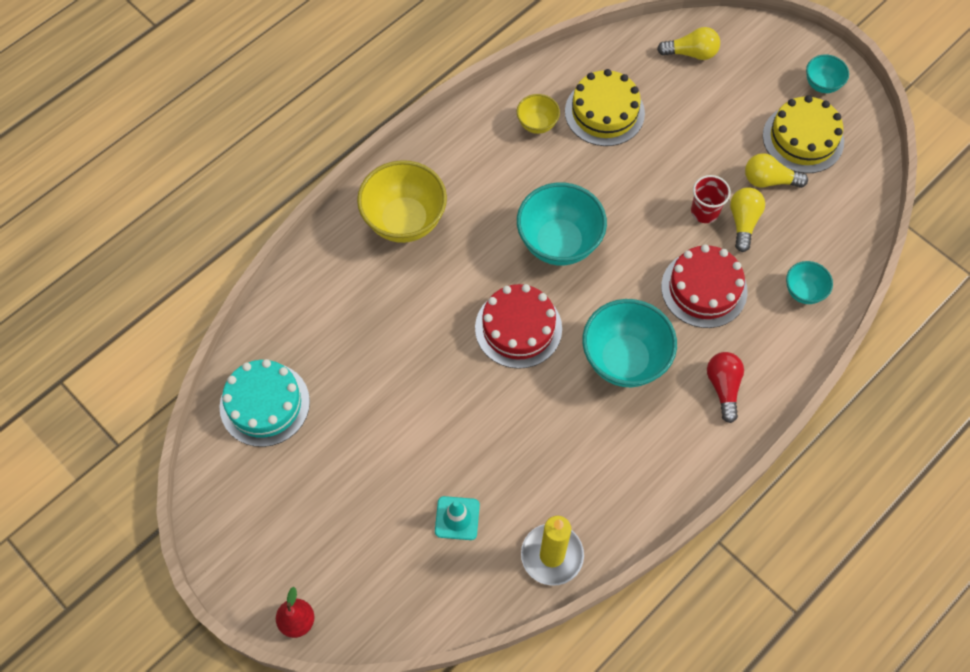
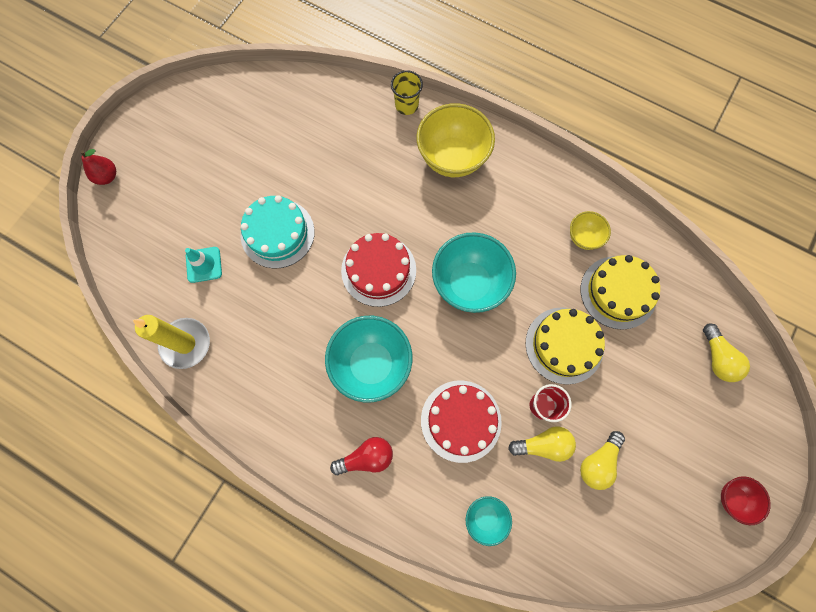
camera: 75 degrees right, 10 degrees up
(264, 404) = (268, 106): turquoise cake -> turquoise cake (277, 233)
(320, 250) = (406, 105): none -> yellow cup
(769, 180) = (598, 462): yellow light bulb -> yellow light bulb turned 135 degrees counterclockwise
(803, 139) = (659, 488): yellow cake -> yellow cake (564, 345)
(822, 85) = (733, 498): turquoise bowl -> red bowl

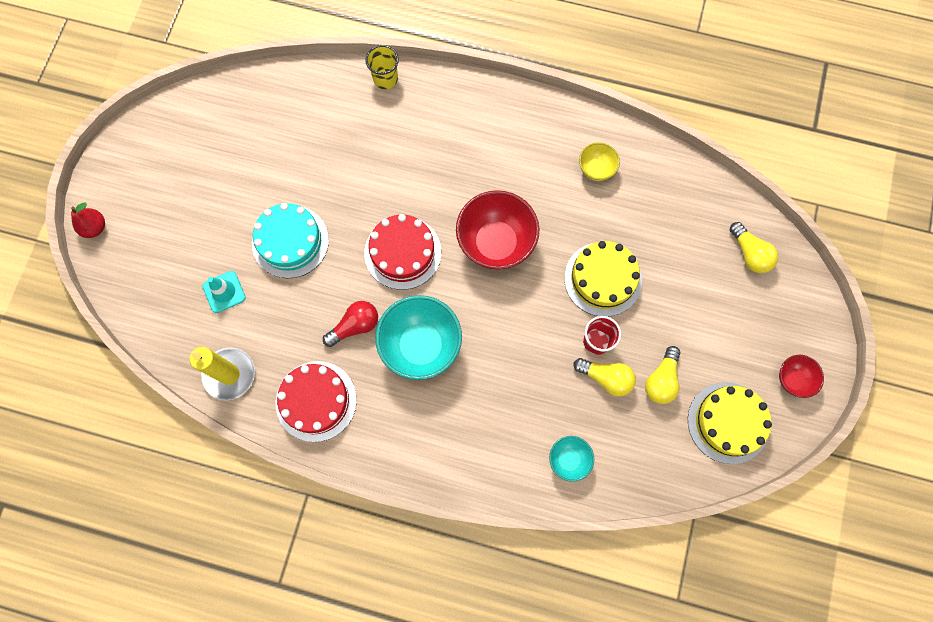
camera: 15 degrees left, 0 degrees up
(366, 457) = (440, 435): red light bulb -> red light bulb (355, 326)
(452, 158) = (446, 122): yellow bowl -> none
(461, 420) = (522, 376): red cake -> red cake (316, 401)
(469, 284) = (496, 243): turquoise bowl -> red bowl
(543, 444) = (606, 378): yellow light bulb -> yellow light bulb turned 45 degrees clockwise
(618, 292) = (642, 215): yellow cake -> yellow cake (728, 422)

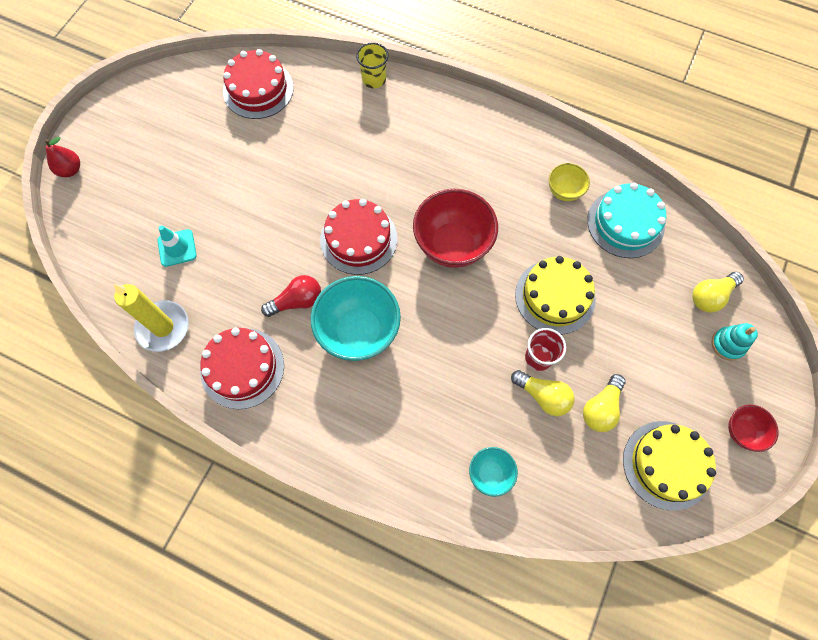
camera: 10 degrees right, 5 degrees down
(268, 108) = (258, 89): none -> red cake
(290, 241) = (251, 211): turquoise cake -> turquoise cake (625, 223)
(749, 253) = (710, 296): yellow light bulb -> yellow light bulb turned 75 degrees clockwise
(770, 298) = (728, 344): none -> turquoise stacking toy

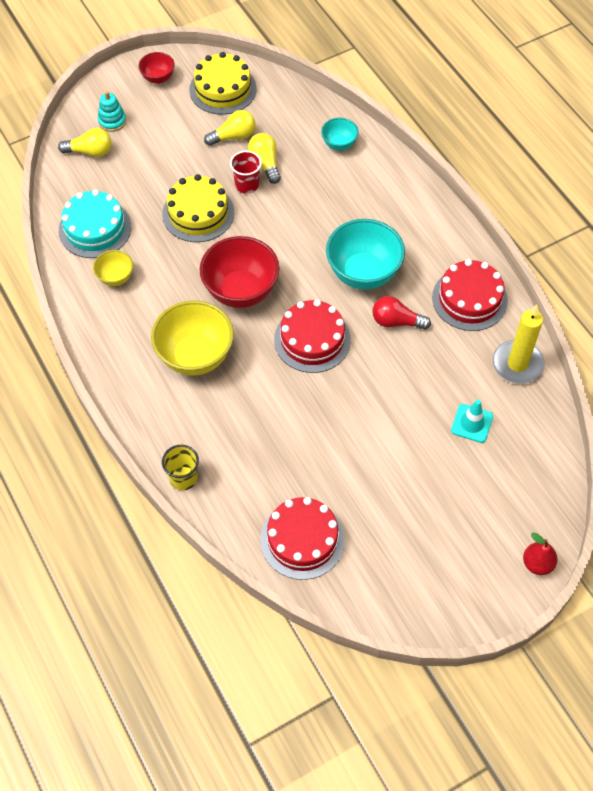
camera: 145 degrees left, 10 degrees down
(441, 167) = (195, 356): none -> yellow bowl

